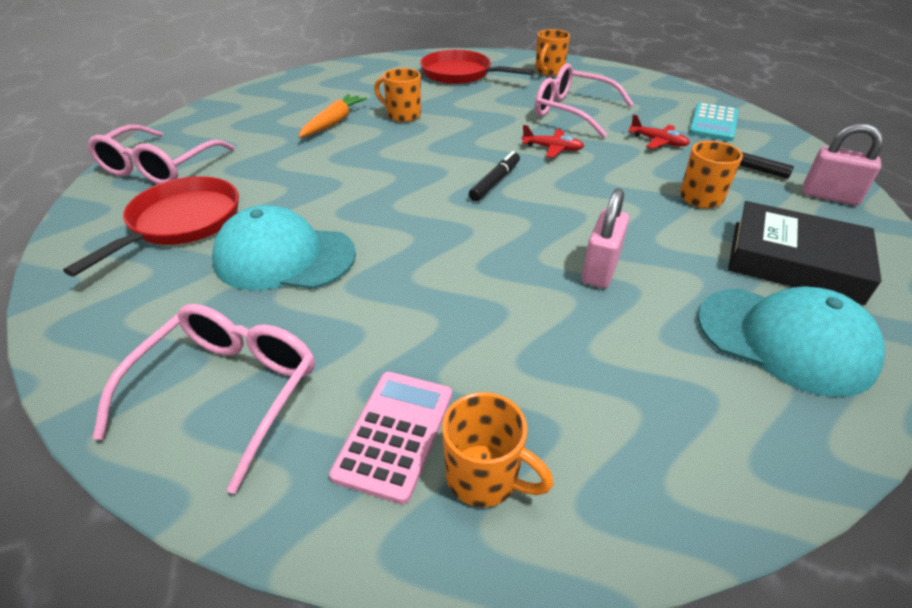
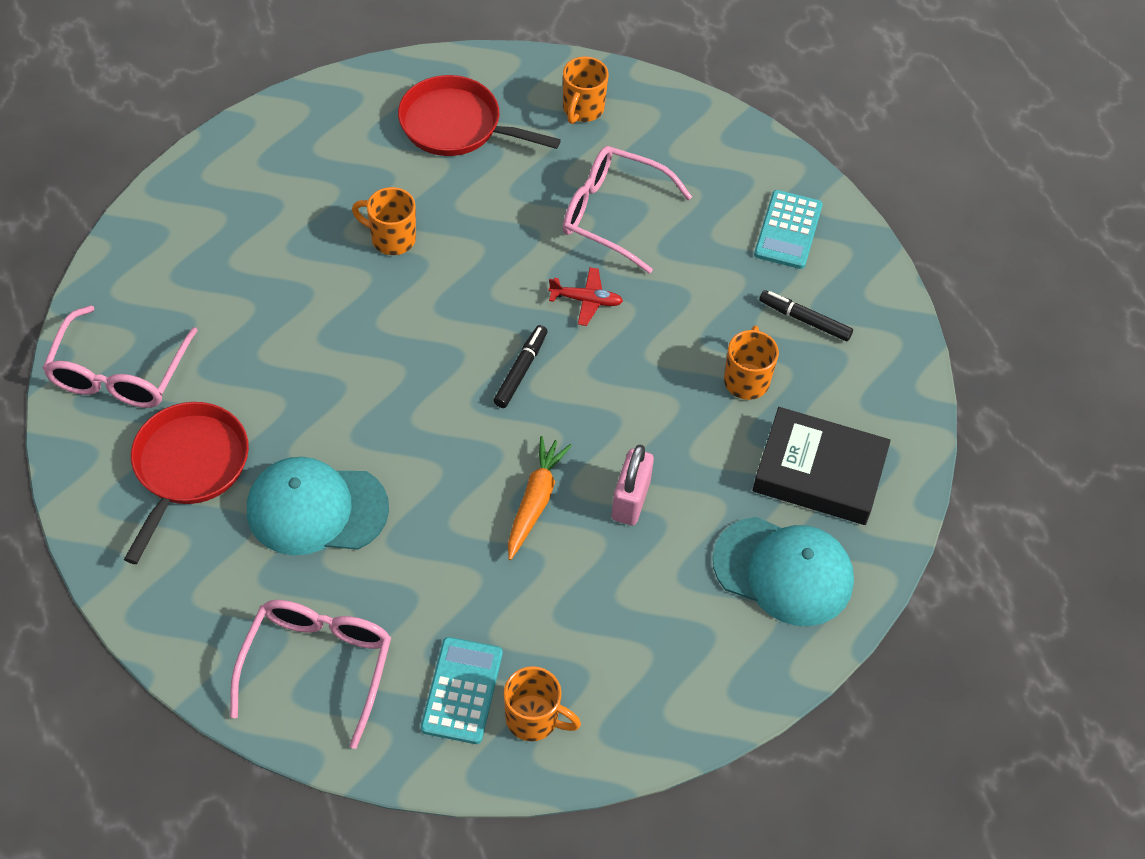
camera: 10 degrees left, 15 degrees up
(333, 122) = (305, 263): orange carrot -> orange carrot (535, 501)
(395, 434) = (462, 691): pink calculator -> turquoise calculator
(658, 142) = (714, 277): red plane -> none
(829, 196) = (884, 368): pink padlock -> none

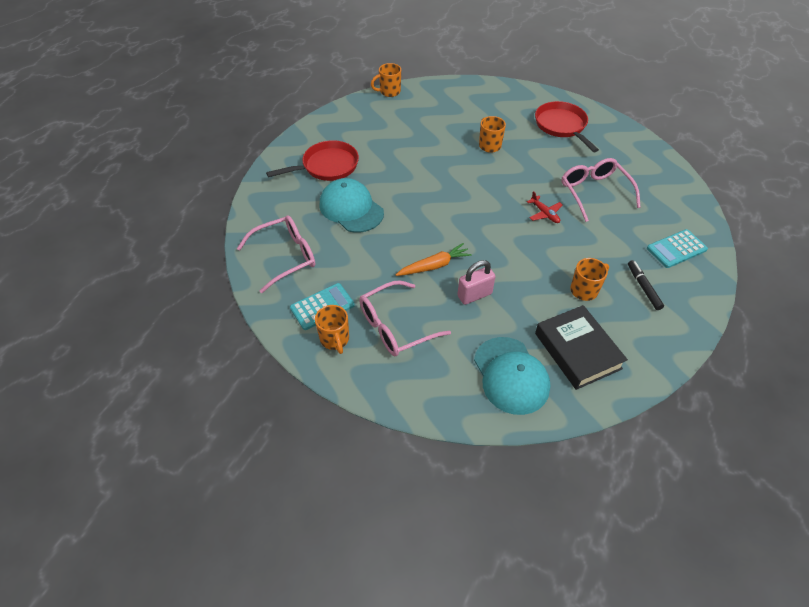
camera: 50 degrees right, 5 degrees down
(119, 374) = (342, 125): pink glasses -> pink glasses (395, 326)
(521, 370) = (486, 218): black marker -> none
(582, 109) = (625, 150): orange mug -> orange mug (389, 92)

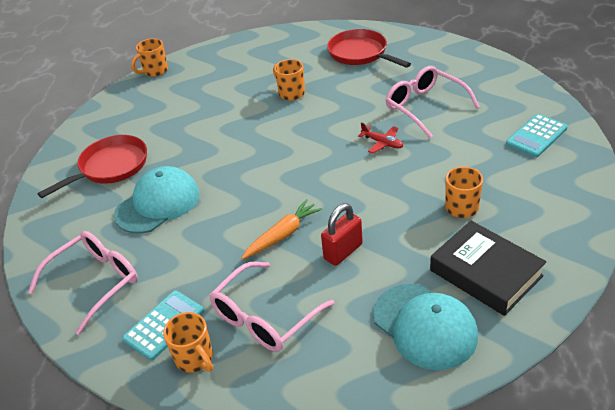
camera: 15 degrees left, 10 degrees down
(351, 208) = (158, 204): turquoise cap -> turquoise cap turned 105 degrees clockwise
(474, 295) = (343, 251): pink padlock -> red padlock
(643, 287) = (522, 184): black marker -> none

